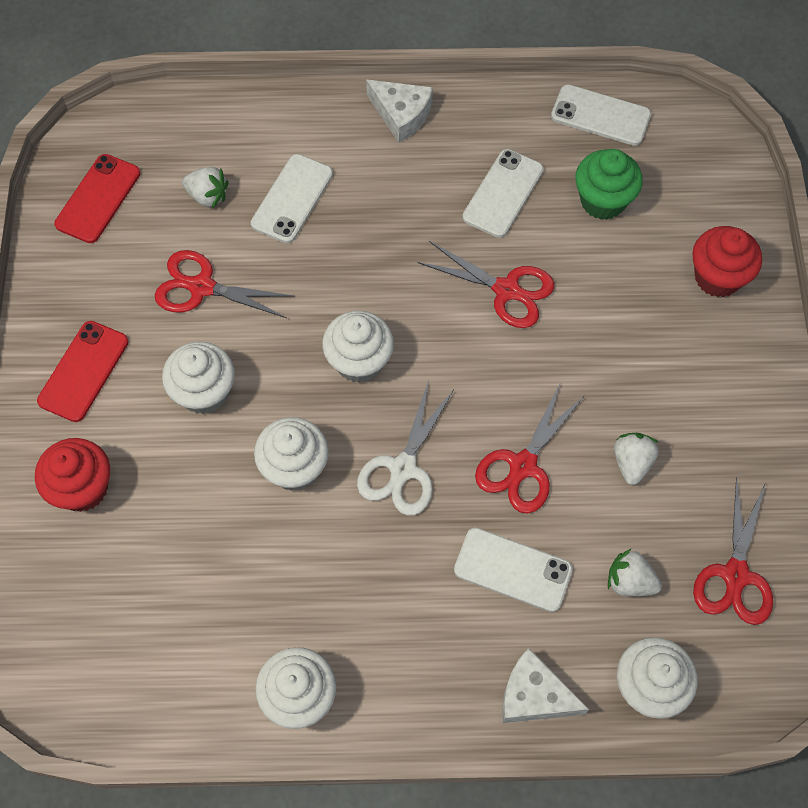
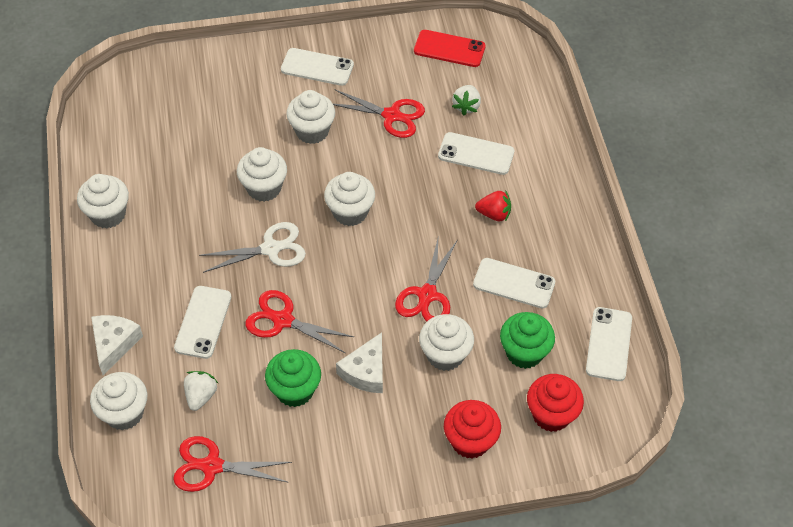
camera: 80 degrees right, 10 degrees down
(83, 488) = (236, 83): red cupcake -> red cupcake (551, 415)
(84, 371) = (317, 67): red phone -> white phone
(201, 287) = (392, 116): red scissors -> red scissors turned 105 degrees clockwise
(394, 196) = (494, 214): none -> red strawberry
(401, 115) = (569, 209): white cheese -> white cheese (365, 371)
(403, 469) = (271, 249): white scissors -> white scissors turned 150 degrees clockwise
(597, 284) = (445, 355): none -> white cupcake
(631, 463) = (295, 390): white strawberry -> green cupcake

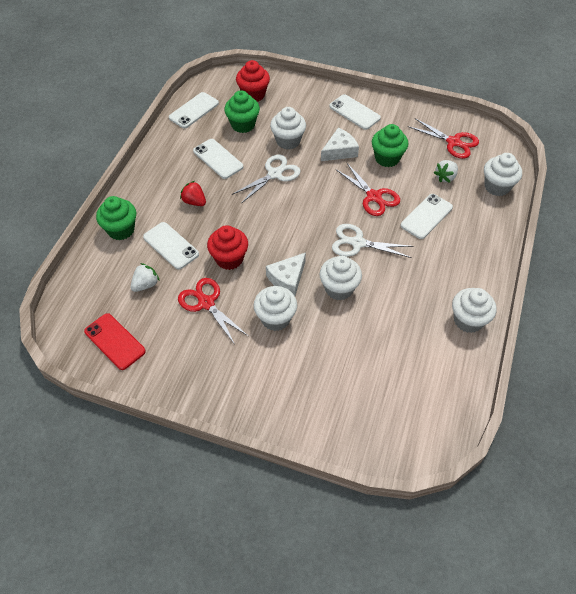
camera: 150 degrees left, 0 degrees up
(114, 344) = (491, 227): white cheese -> white cheese (287, 278)
(317, 67) = (234, 377): white phone -> white phone (354, 112)
(350, 212) = (288, 244): white cupcake -> none
(427, 295) = (275, 174): red scissors -> white scissors
(470, 441) = (305, 100): red cupcake -> red cupcake (229, 259)
(544, 147) = (121, 230): none -> green cupcake

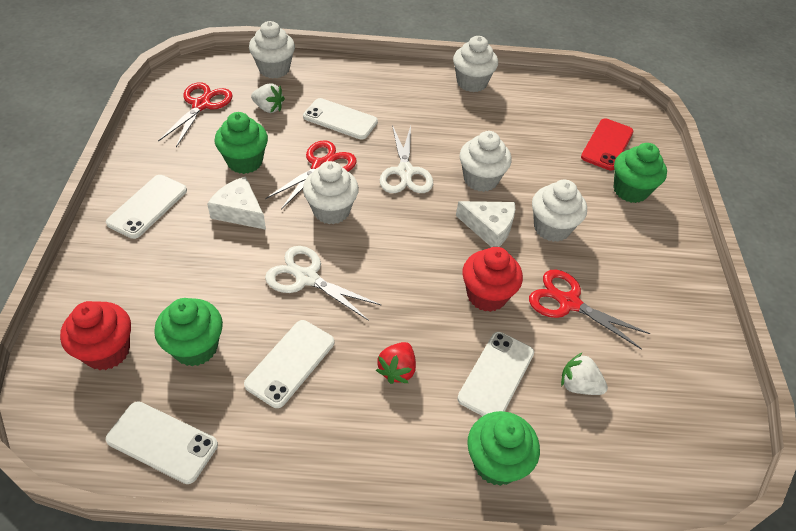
camera: 110 degrees left, 5 degrees down
(115, 341) = (684, 391): red phone -> red phone (607, 144)
(206, 303) = (568, 303): red scissors -> red scissors turned 90 degrees clockwise
(288, 141) = (228, 276): white cupcake -> white cupcake (331, 211)
(300, 394) = (630, 190): none -> green cupcake

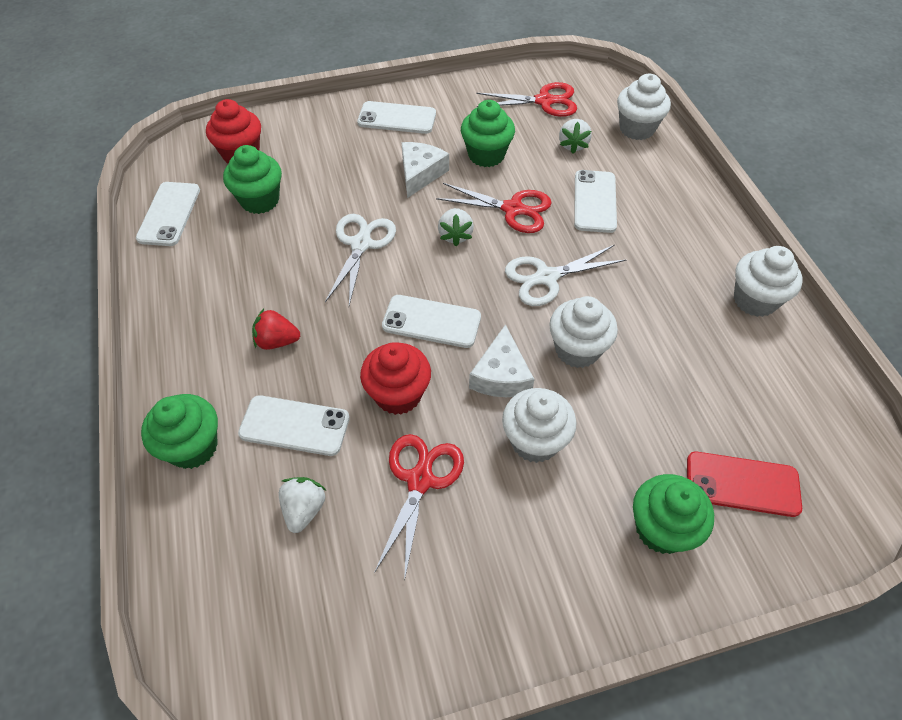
camera: 75 degrees right, 5 degrees up
(290, 363) = (262, 263): white phone -> white phone (431, 321)
(331, 211) = (455, 235): white cupcake -> white strawberry

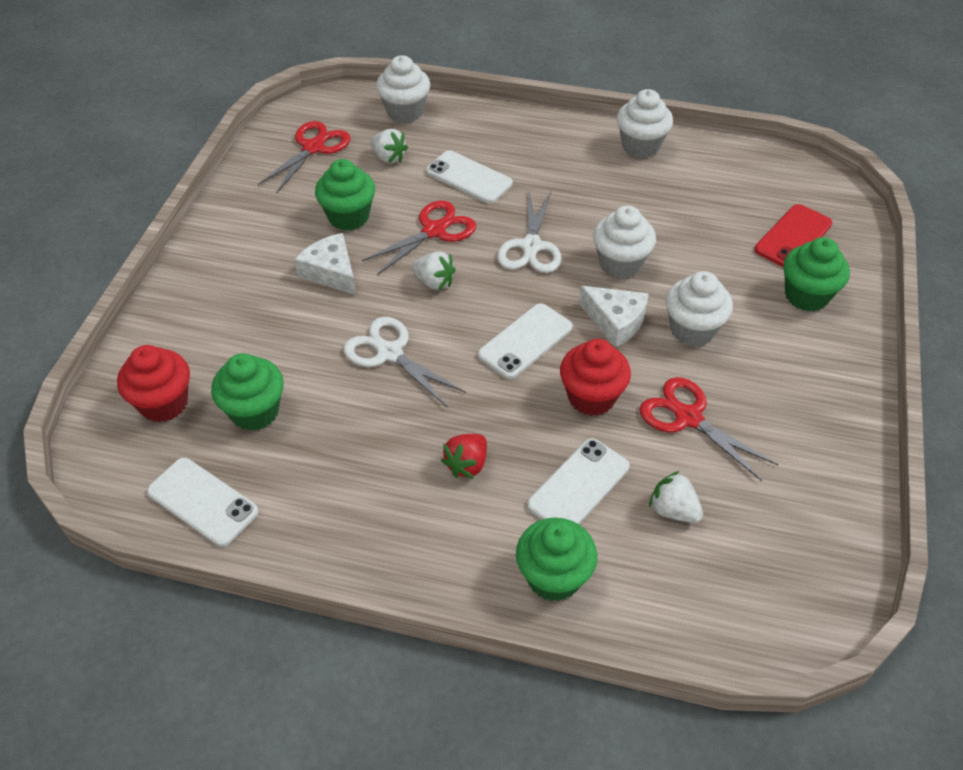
camera: 60 degrees left, 5 degrees down
(397, 118) = (233, 256): white phone -> none

